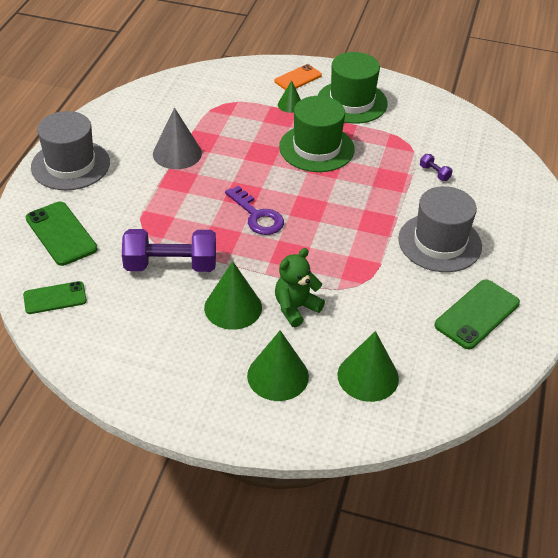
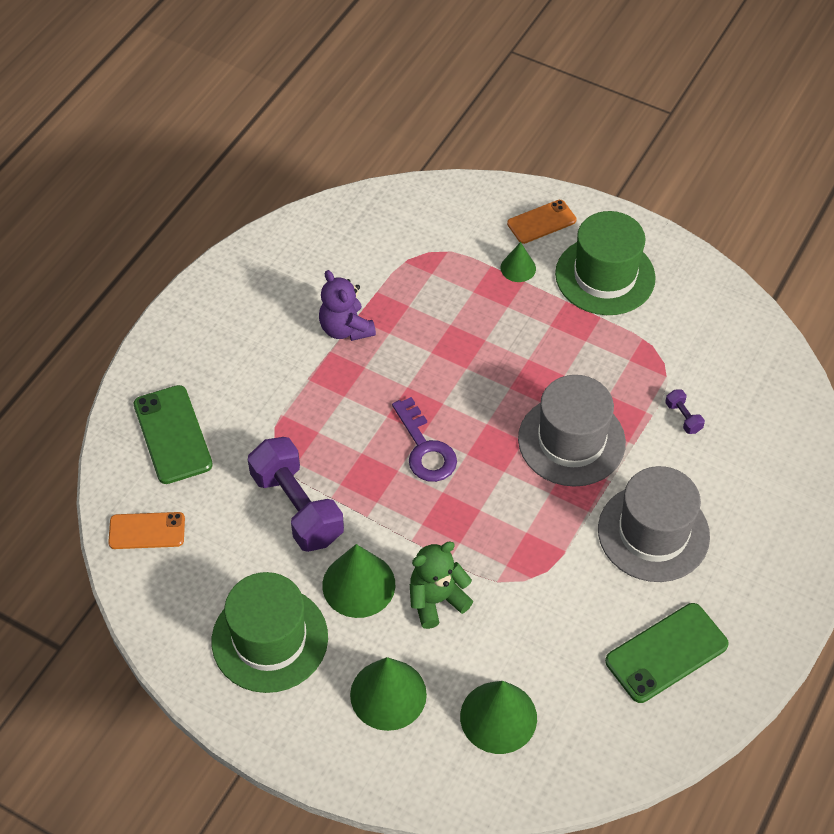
camera: 15 degrees right, 10 degrees up
(55, 298) = (147, 531): green phone -> orange phone
(70, 165) = (205, 326): grey hat -> grey hat (571, 441)
(171, 265) = (297, 507): purple dumbbell -> purple dumbbell turned 45 degrees clockwise
(177, 153) = (346, 328): grey cone -> purple teddy bear
(316, 148) = (533, 349): green hat -> green hat (270, 639)

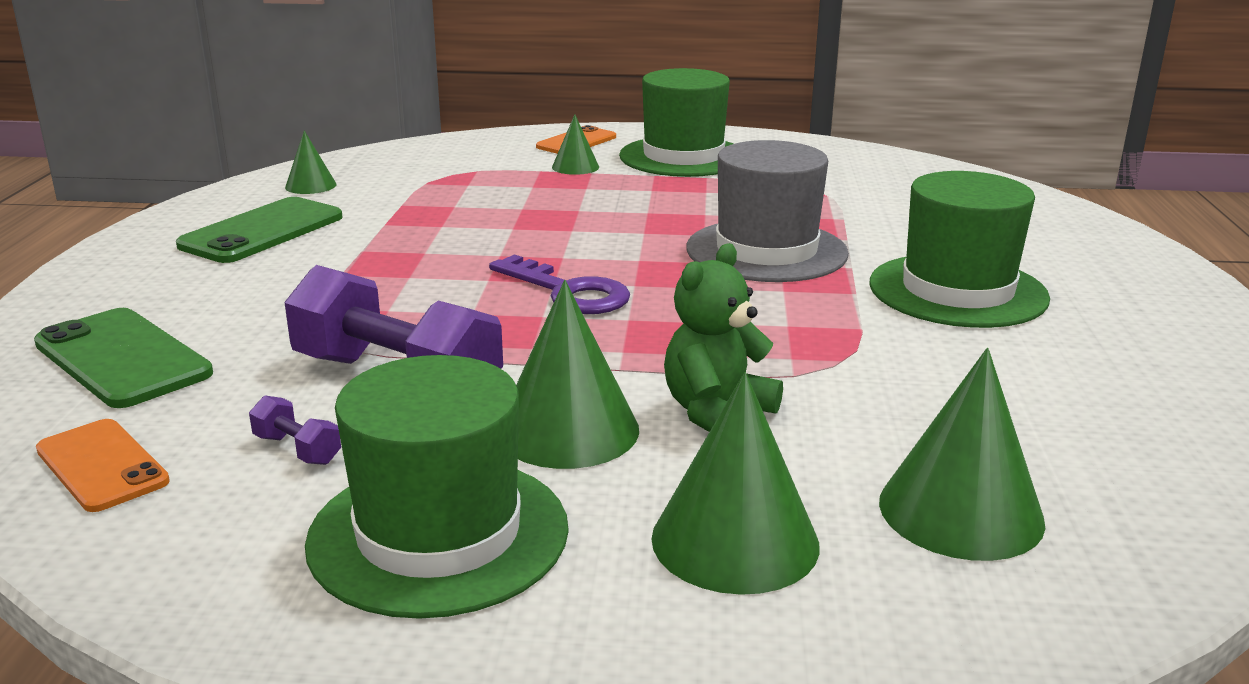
camera: 25 degrees left, 30 degrees down
(147, 531) = (101, 466): orange phone -> orange phone turned 75 degrees clockwise
(329, 240) = (310, 185): none -> green cone
(346, 328) = (375, 232): purple teddy bear -> none
(653, 533) = (957, 291): grey hat -> green hat
(666, 653) = (1117, 378): green phone -> green phone (262, 231)
(683, 417) = (881, 214): purple dumbbell -> purple dumbbell (297, 449)

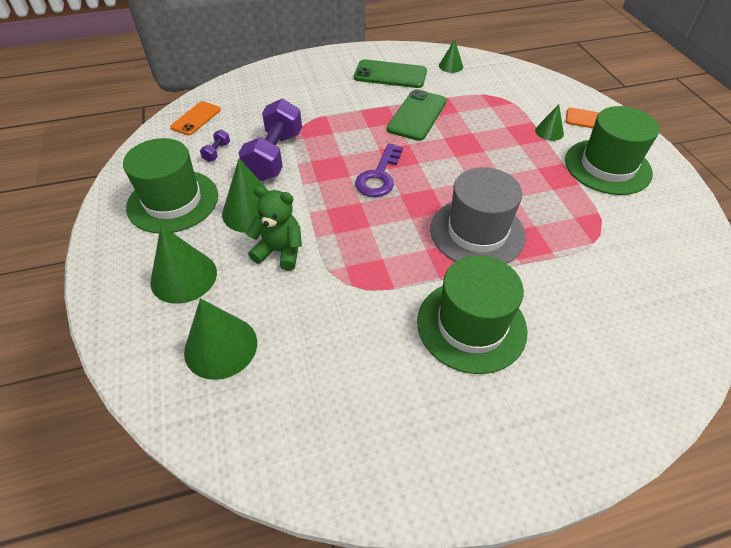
camera: 70 degrees right, 25 degrees up
(123, 358) = (265, 92): green phone -> green phone (417, 115)

